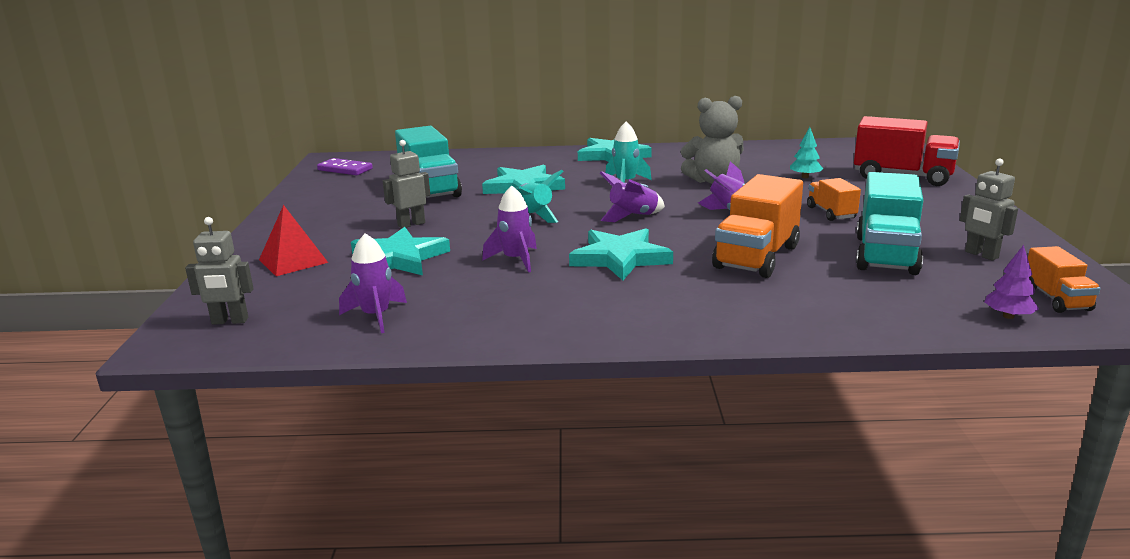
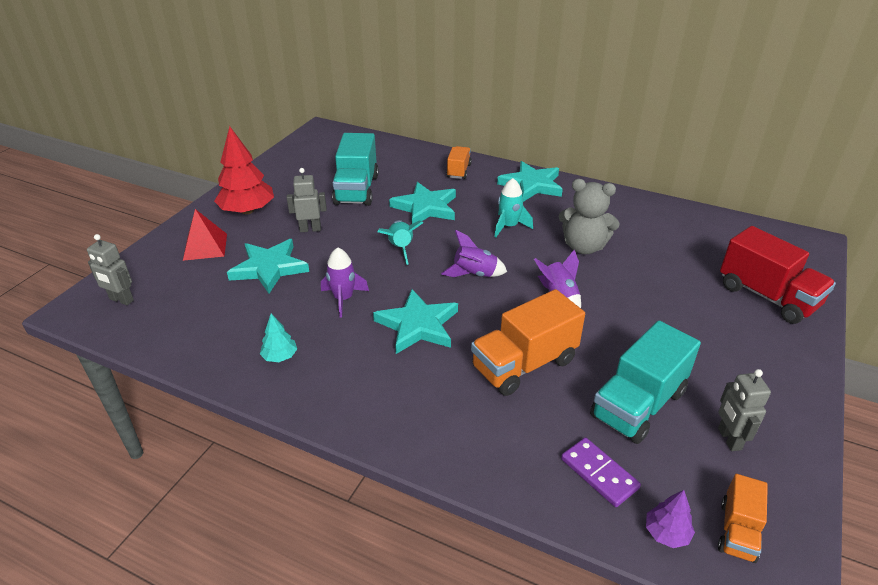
camera: 25 degrees right, 15 degrees up
(313, 227) = (247, 211): none -> red tree
(345, 169) = (321, 145): purple domino -> purple domino (599, 473)
(376, 316) = (205, 329): purple rocket -> none
(805, 177) = (671, 267): turquoise tree -> turquoise tree (280, 356)
(831, 213) = (645, 327): orange truck -> orange truck (458, 171)

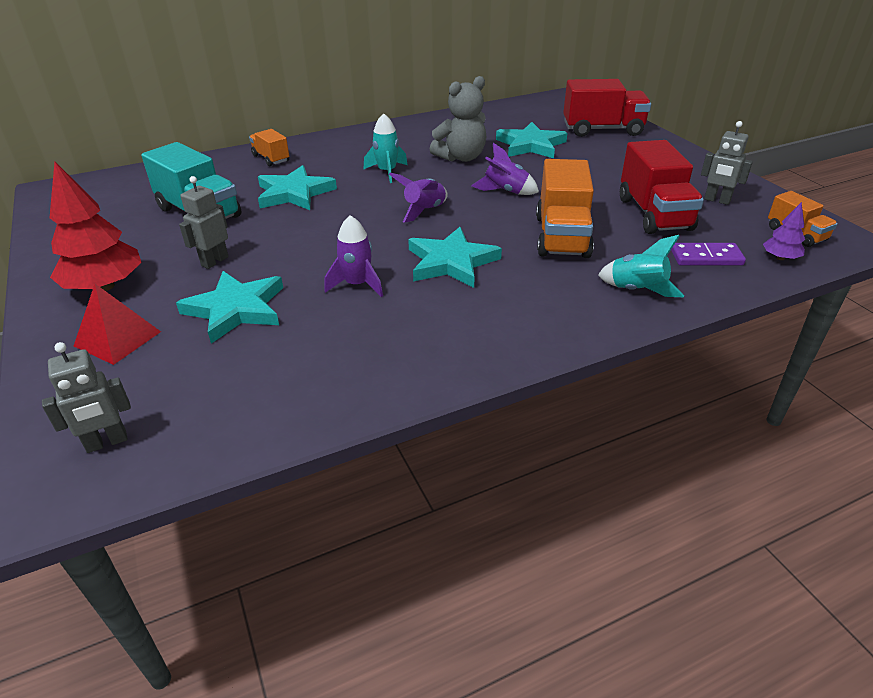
camera: 50 degrees left, 0 degrees up
(280, 356) = (390, 354): turquoise tree -> none
(400, 248) = (332, 228): turquoise rocket -> turquoise rocket (637, 290)
(531, 185) = (350, 141): turquoise star -> turquoise star (530, 145)
(638, 404) = (654, 214): turquoise truck -> red truck

